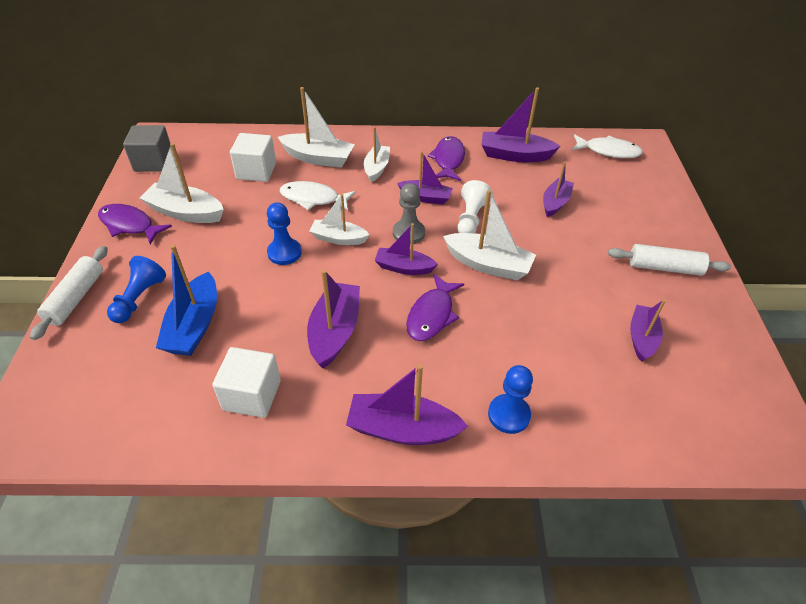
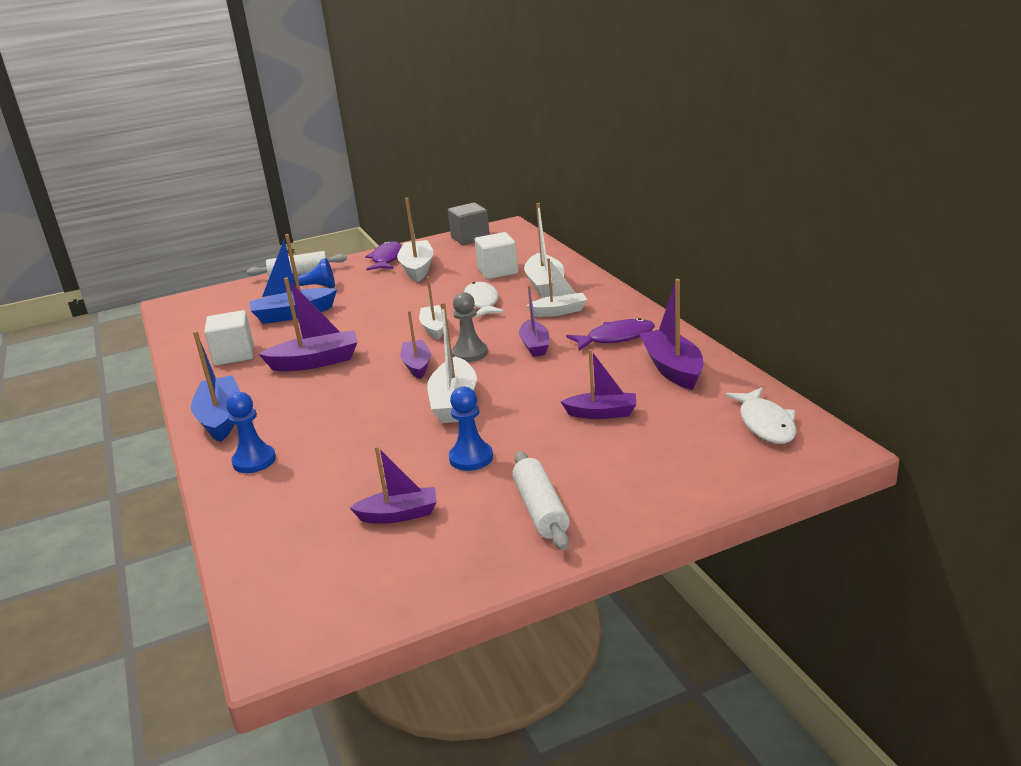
camera: 70 degrees right, 20 degrees down
(284, 253) = (397, 315): blue pawn -> blue pawn (471, 458)
(402, 429) = (221, 418): purple boat -> blue boat
(432, 315) = (361, 395): purple fish -> none
(471, 219) = (522, 375): white pawn -> none

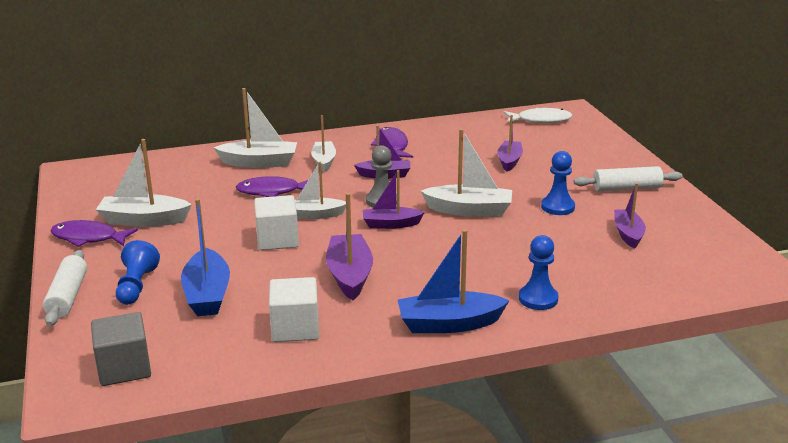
camera: 85 degrees left, 0 degrees up
(470, 238) = (82, 189): grey cube -> grey cube (124, 368)
(481, 302) = (272, 191): white fish -> purple fish
(498, 271) = (200, 181): white cube -> white cube (277, 240)
(672, 369) = (454, 134): purple boat -> none

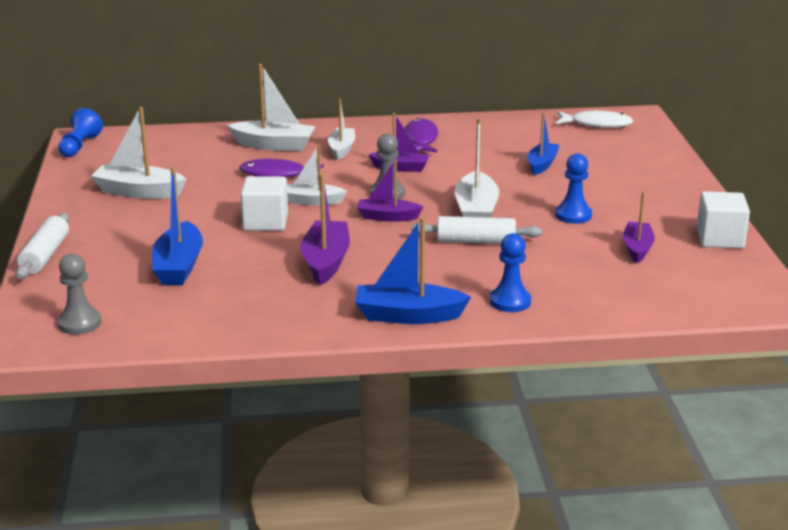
camera: 10 degrees right, 0 degrees up
(88, 238) = (80, 204): purple fish -> none
(124, 368) = (80, 323): grey cube -> grey pawn
(136, 286) = (113, 252): blue pawn -> blue pawn (79, 146)
(295, 328) = (253, 305): white cube -> white cube (720, 238)
(469, 210) = (476, 210): white boat -> white boat turned 75 degrees clockwise
(509, 161) = (542, 164): purple boat -> blue boat
(626, 188) = (659, 202): white rolling pin -> white rolling pin (475, 241)

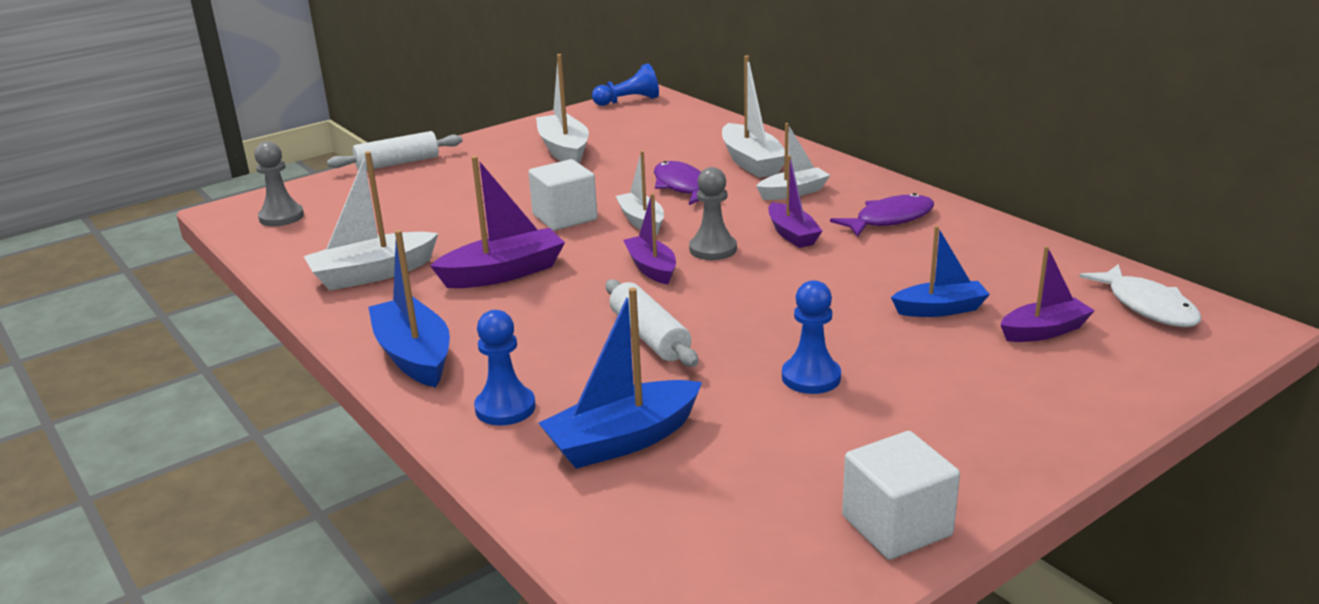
camera: 60 degrees right, 0 degrees up
(179, 266) = (427, 215): blue boat -> blue boat (623, 440)
(476, 210) = (736, 310): white boat -> white boat (373, 274)
(637, 248) = (766, 458): purple boat -> purple boat (1044, 331)

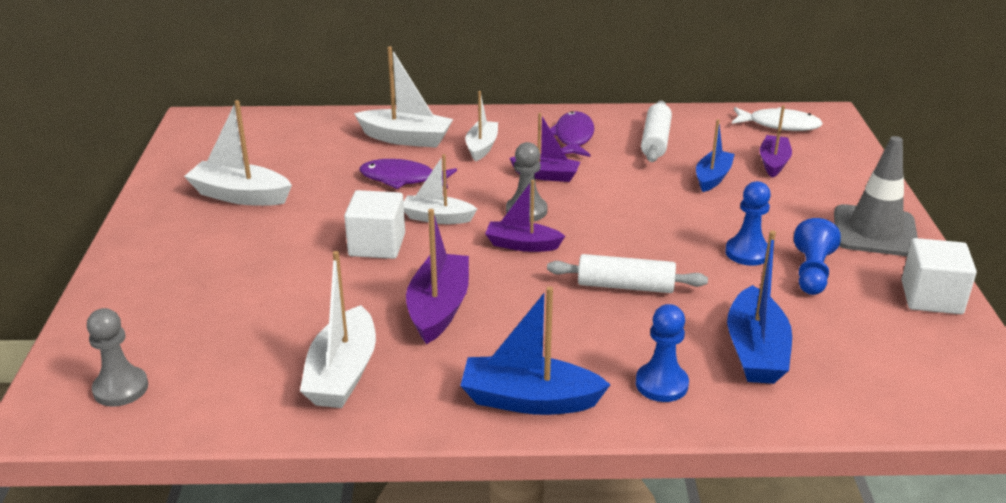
camera: 55 degrees left, 5 degrees up
(398, 163) = (109, 282): white rolling pin -> white rolling pin (655, 141)
(628, 101) = (190, 131): blue pawn -> blue pawn (812, 272)
(995, 442) = (875, 231): none -> grey traffic cone

